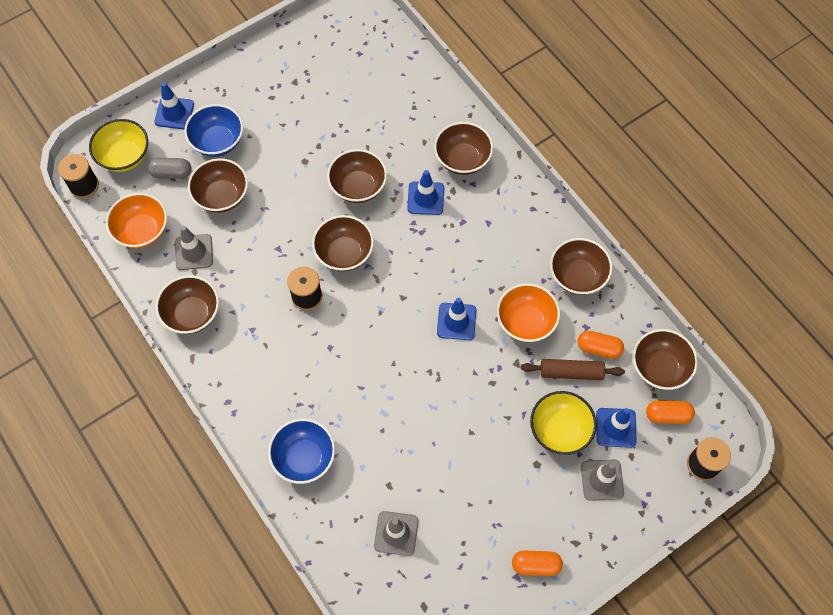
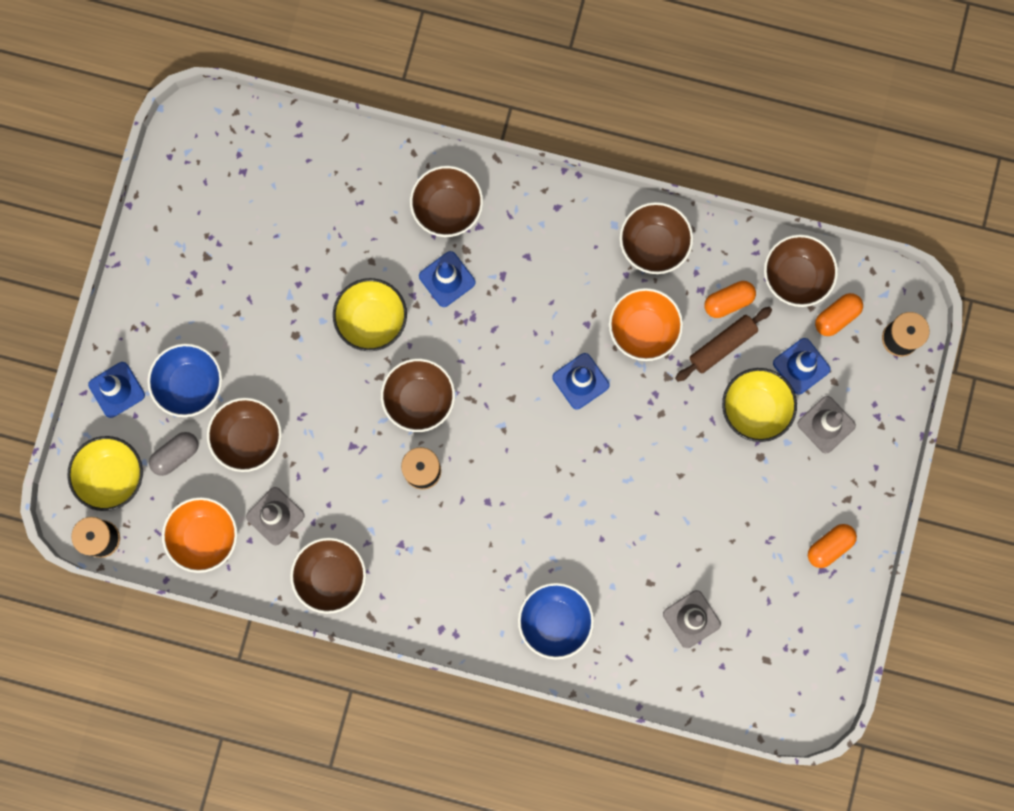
camera: 40 degrees left, 15 degrees up
(358, 187) = (372, 320): brown bowl -> yellow bowl

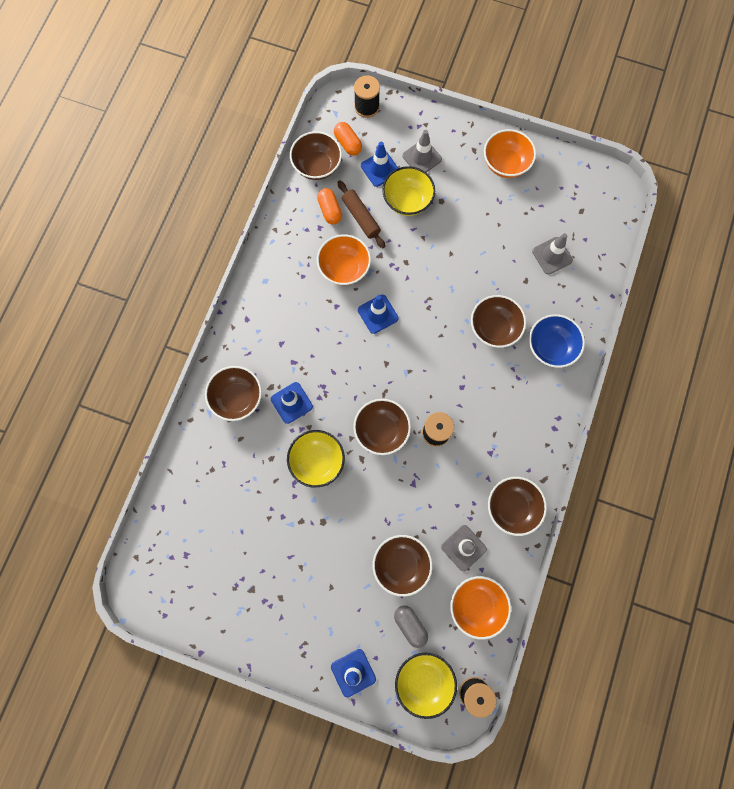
camera: 85 degrees left, 5 degrees down
(190, 384) = (354, 610): blue bowl -> none
(653, 245) = (283, 255): brown bowl -> brown bowl (494, 328)
(829, 546) = (505, 164): orange capsule -> orange bowl

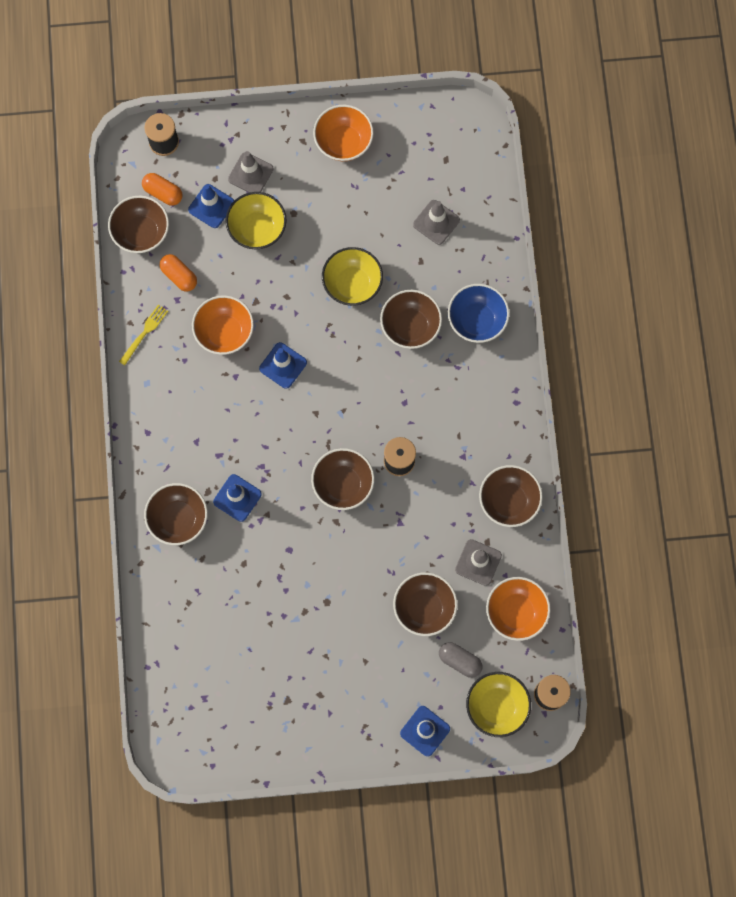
camera: 25 degrees left, 0 degrees up
(282, 241) = (145, 332): none -> yellow fork
(317, 461) = (292, 545): yellow bowl -> yellow bowl (352, 284)
(361, 217) = (216, 269): brown rolling pin -> none

